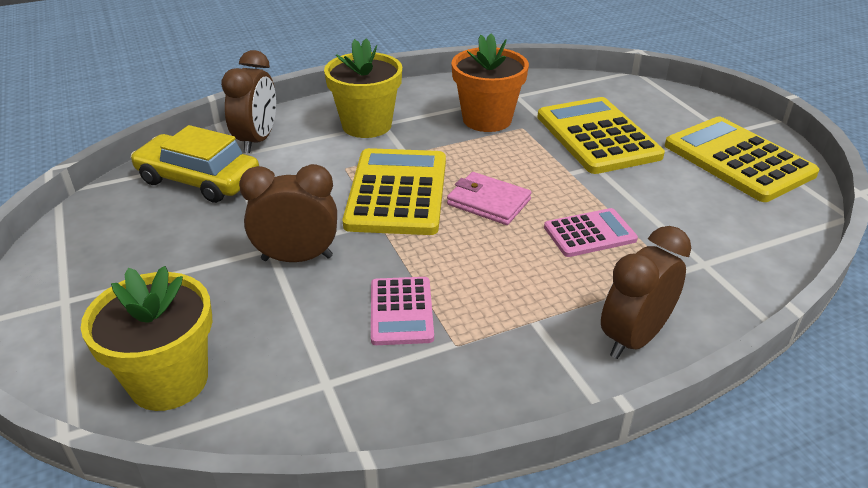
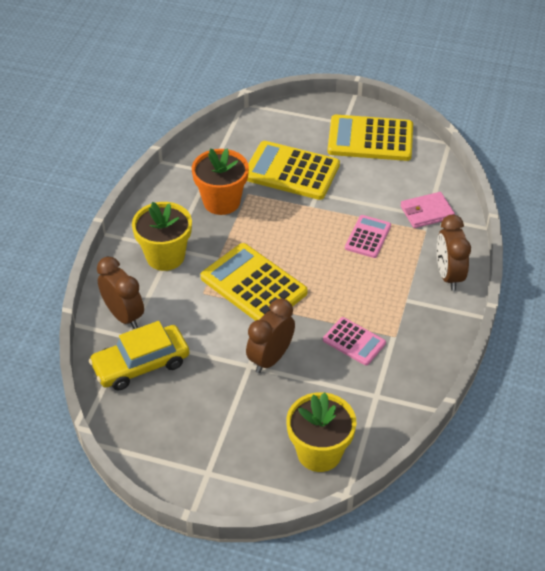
camera: 50 degrees left, 10 degrees up
(488, 202) = (302, 255): pink wallet -> pink wallet (426, 212)

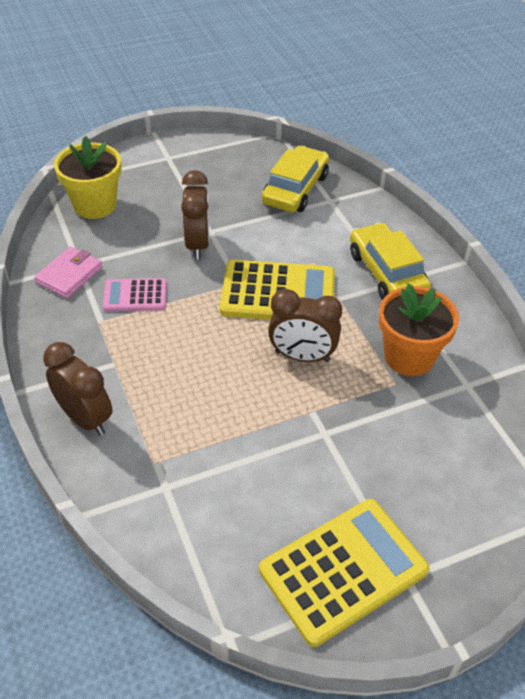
camera: 140 degrees right, 0 degrees up
(124, 315) = (354, 211): brown clock -> brown clock (302, 356)
(165, 256) = (387, 273): yellow flower pot -> yellow car
(291, 171) = (384, 444): yellow calculator -> none
(368, 237) = (214, 411): pink calculator -> none
(426, 212) = (170, 491): pink wallet -> pink wallet (69, 275)

